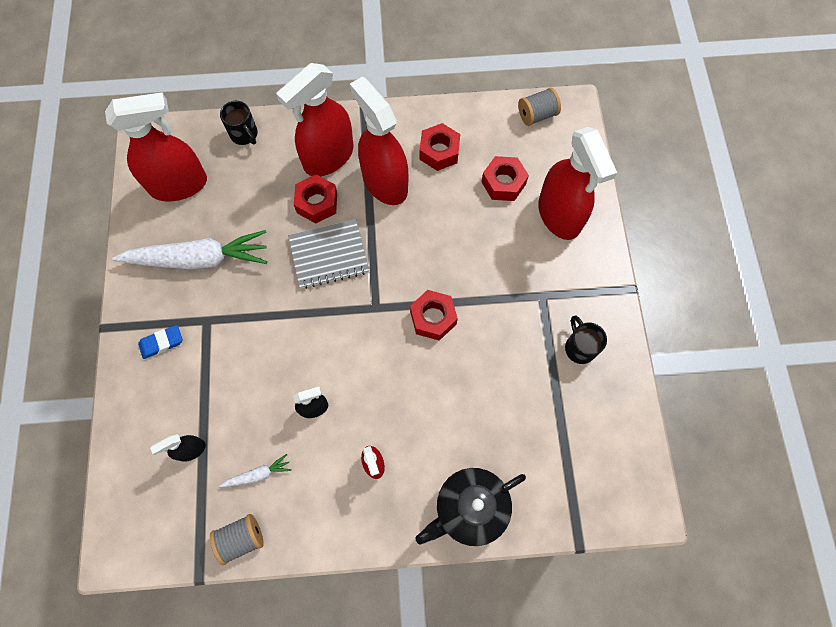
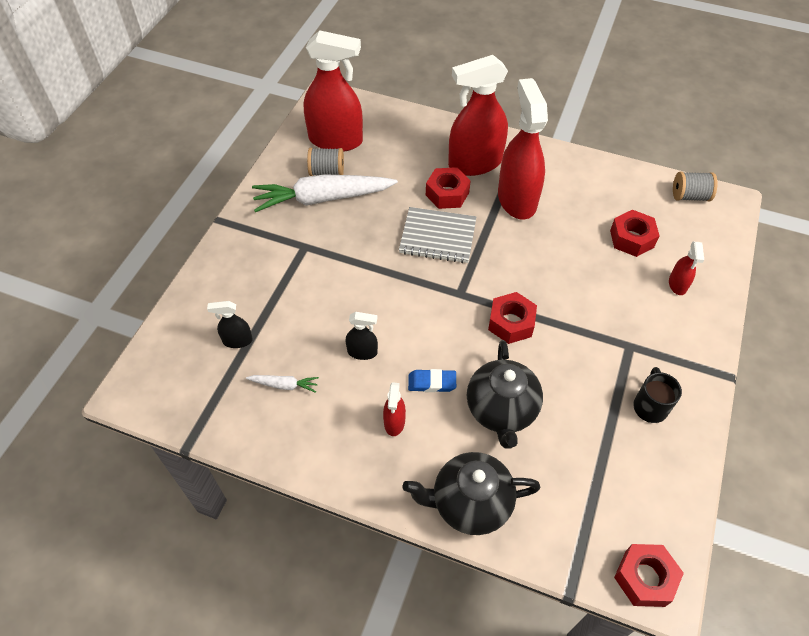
camera: 25 degrees right, 15 degrees down
(162, 343) = (258, 249): blue eraser -> blue eraser (432, 382)
(198, 259) = (323, 199): white carrot -> white carrot turned 150 degrees clockwise
(241, 539) = (241, 431): grey spool -> grey spool (327, 172)
(244, 134) = (410, 123): black mug -> none
(439, 151) = (580, 193): red nut -> red nut (645, 578)
(460, 409) = (501, 410): none -> black teapot
(559, 215) = (677, 285): red spray bottle -> red spray bottle, size x0.45

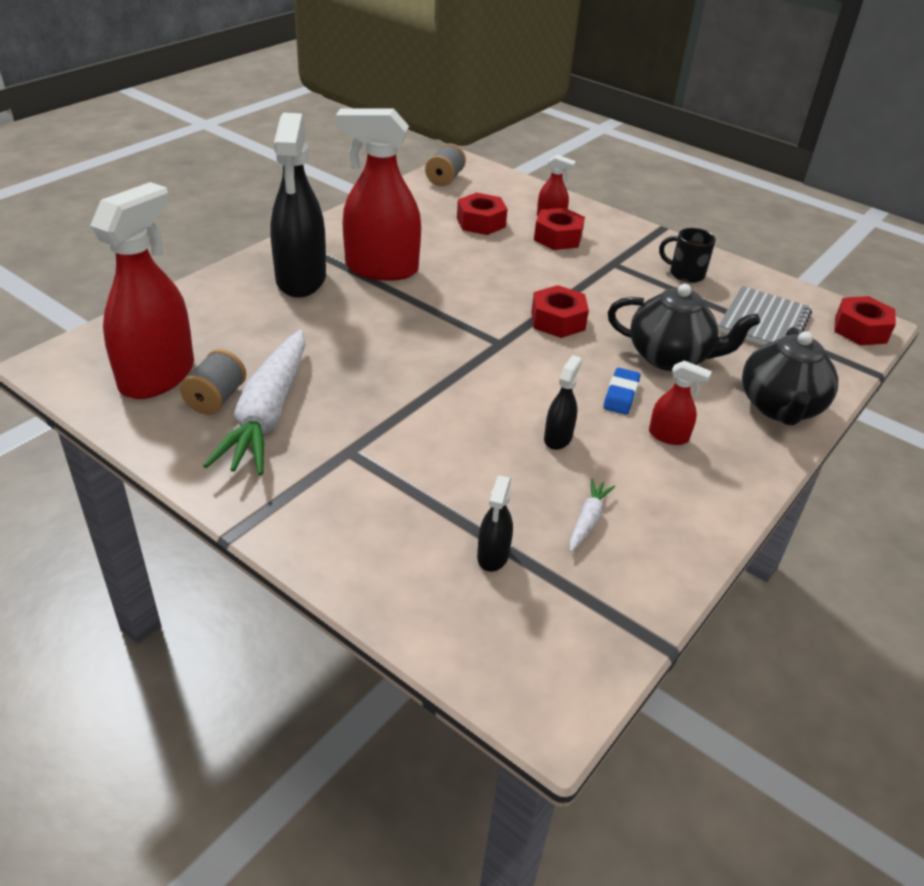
camera: 75 degrees left, 15 degrees down
(438, 237) = (403, 336): grey notebook -> grey notebook (763, 322)
(447, 194) = (336, 311): red nut -> red nut (557, 237)
(474, 163) = (301, 279): red spray bottle -> black spray bottle

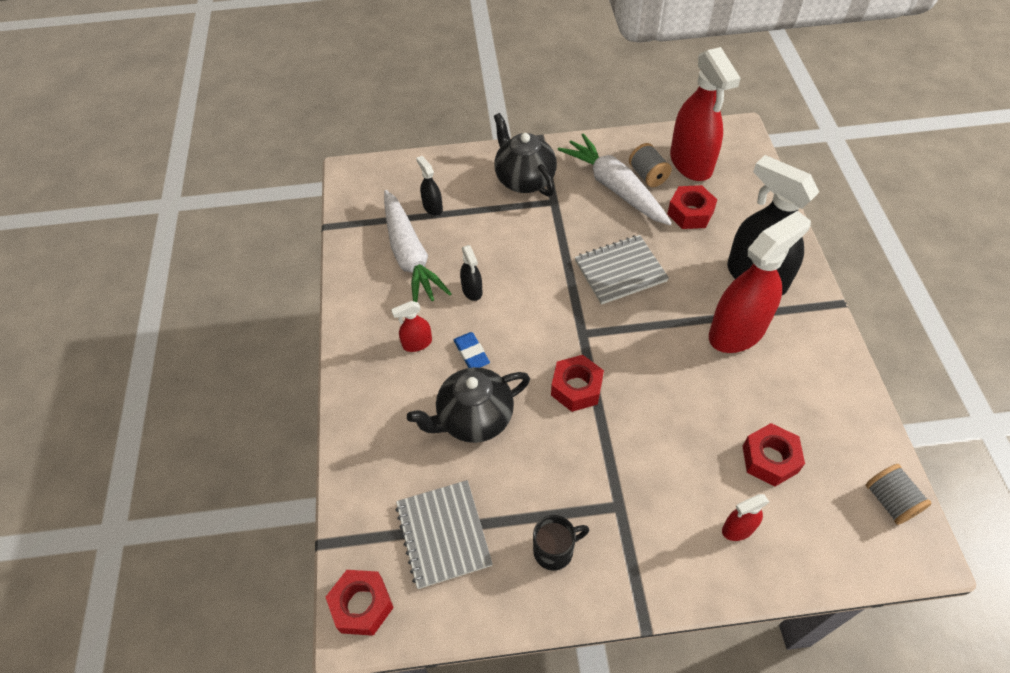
camera: 140 degrees right, 15 degrees up
(395, 354) = (620, 271): none -> grey notebook
(557, 237) = (696, 501): red nut -> red nut (690, 213)
(587, 520) = (410, 255): white carrot -> white carrot, size x2.35
(779, 408) = (369, 431): black teapot -> black teapot (524, 179)

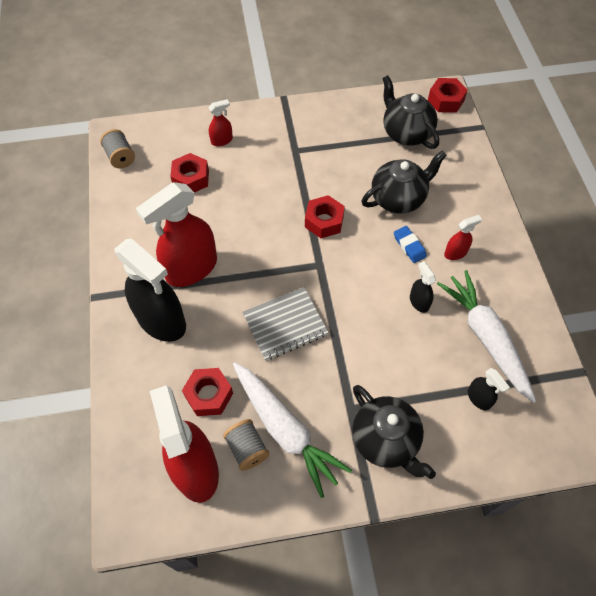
camera: 175 degrees right, 5 degrees up
(443, 534) = (406, 133): grey notebook -> black teapot
(555, 550) = (336, 127): black mug -> none

